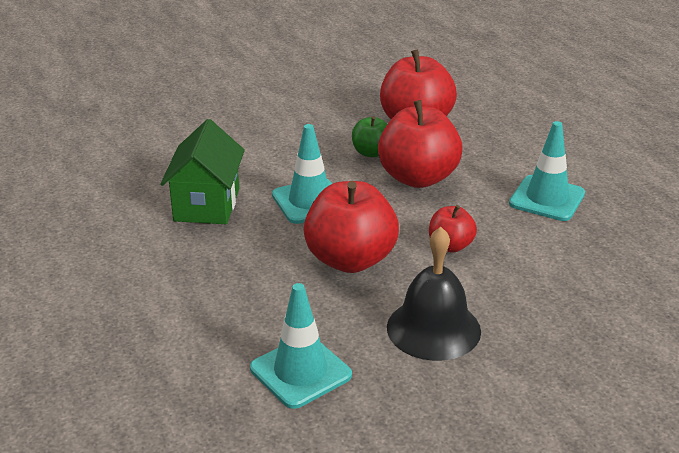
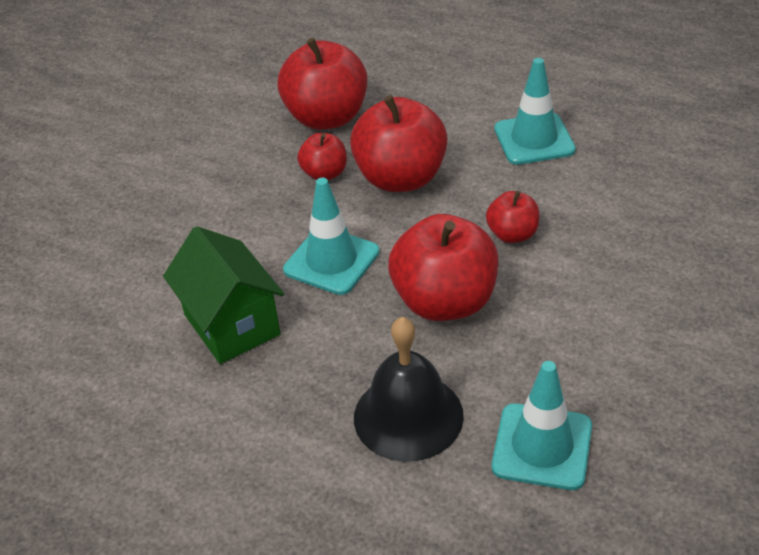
camera: 35 degrees left, 10 degrees up
(371, 152) = (324, 173): green apple -> red apple
(433, 329) = (596, 327): black bell -> black bell (408, 416)

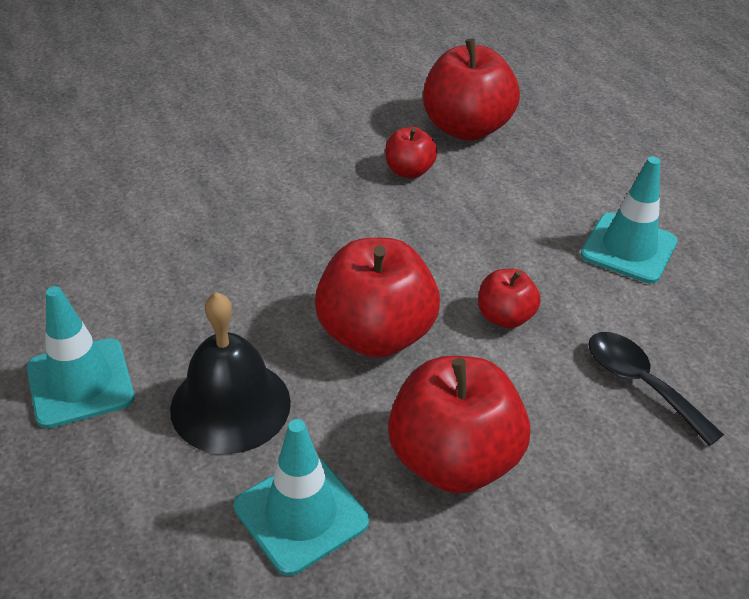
camera: 35 degrees right, 0 degrees up
(232, 324) = (197, 242): green house -> none
(331, 261) = (328, 242): turquoise traffic cone -> turquoise traffic cone (80, 383)
(400, 178) = (466, 211): red apple -> red apple (453, 459)
(638, 222) = (640, 383): none -> black spoon

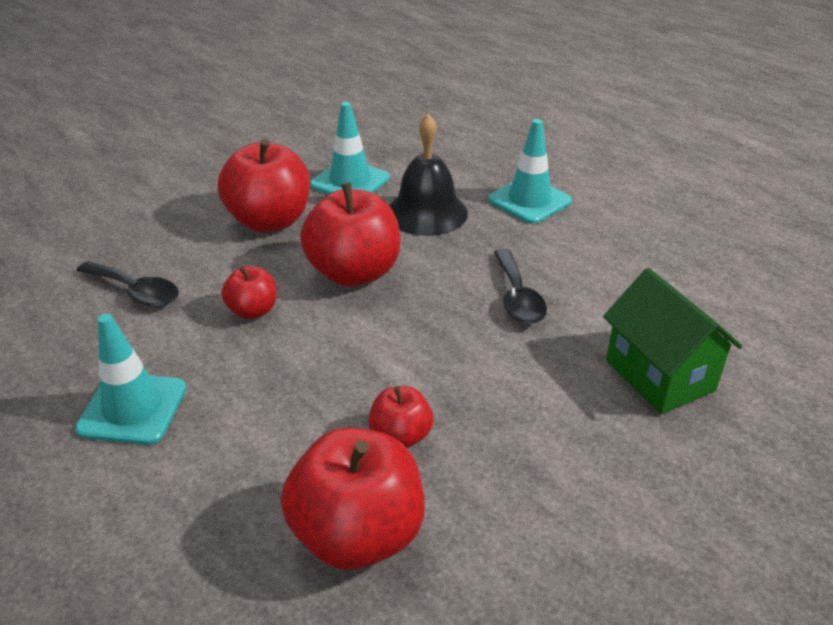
camera: 160 degrees right, 5 degrees down
(174, 156) = (659, 375): none -> green house
(223, 253) = (517, 297): none -> black spoon

